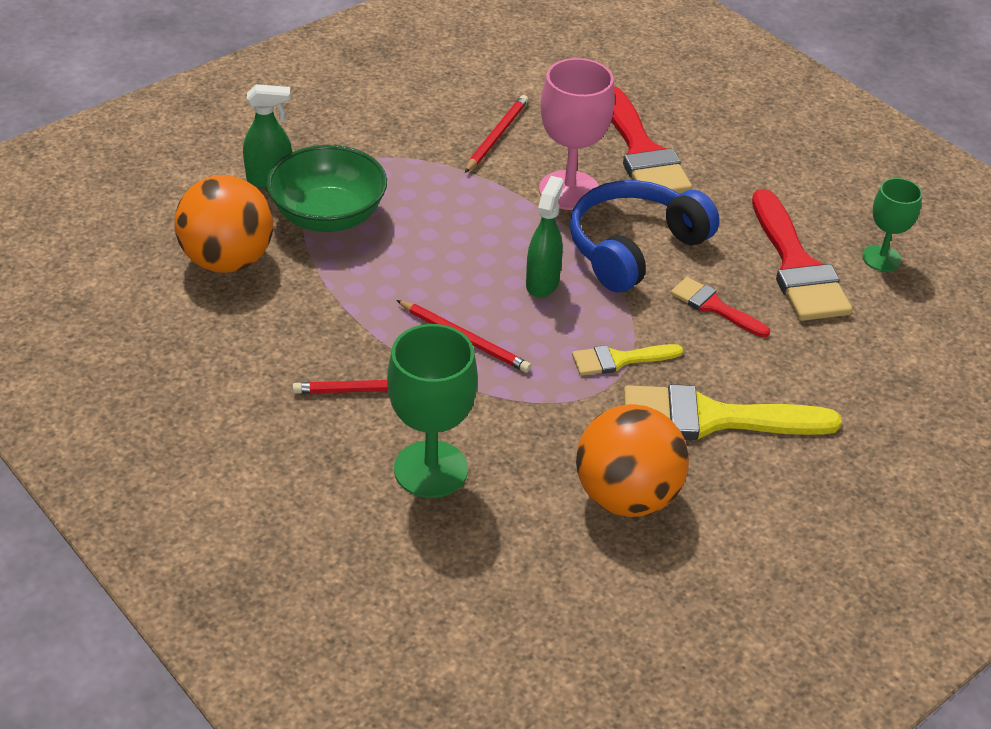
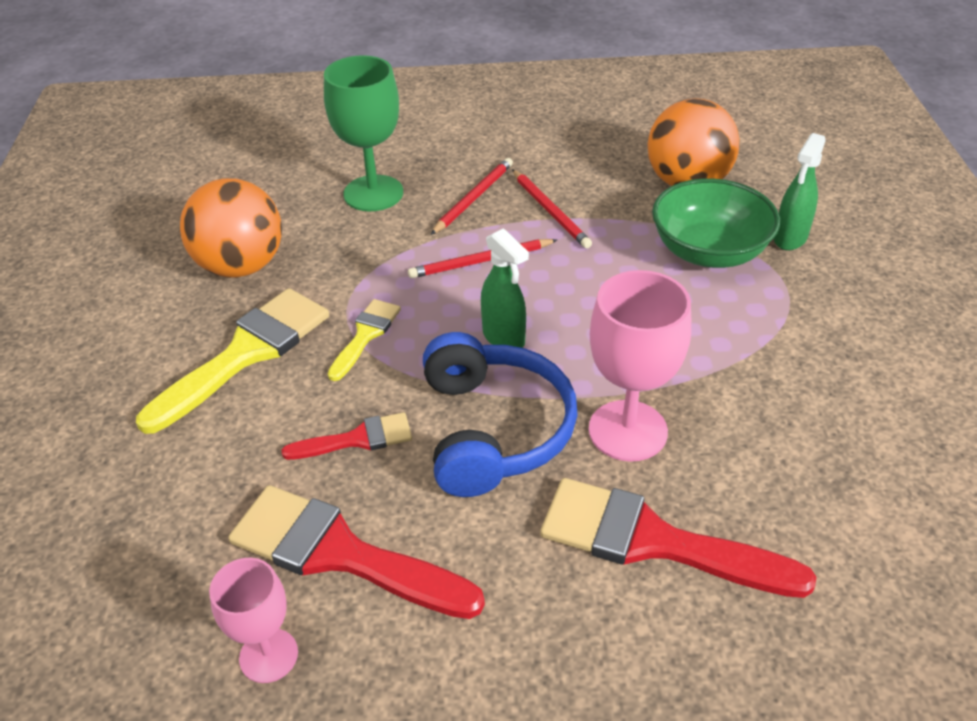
camera: 130 degrees right, 0 degrees up
(496, 136) = (772, 422): red pencil -> red pencil (550, 211)
(881, 258) = (268, 655): green goblet -> pink goblet

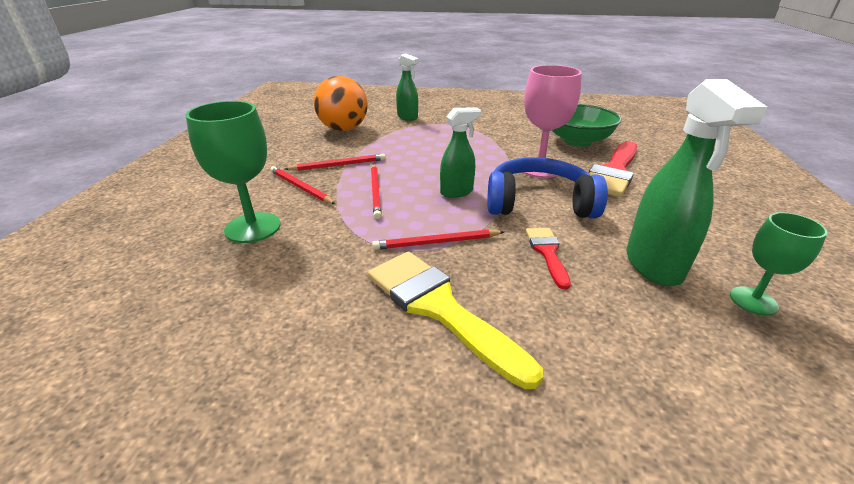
camera: 80 degrees left, 10 degrees down
(241, 266) = (304, 309): orange ball -> none
(268, 655) = (753, 301): pink goblet -> green goblet
(341, 553) = (654, 265): red brush -> green spray bottle
(365, 335) = (436, 242): yellow brush -> red pencil
(709, 251) = (407, 133): green bowl -> green bowl (577, 141)

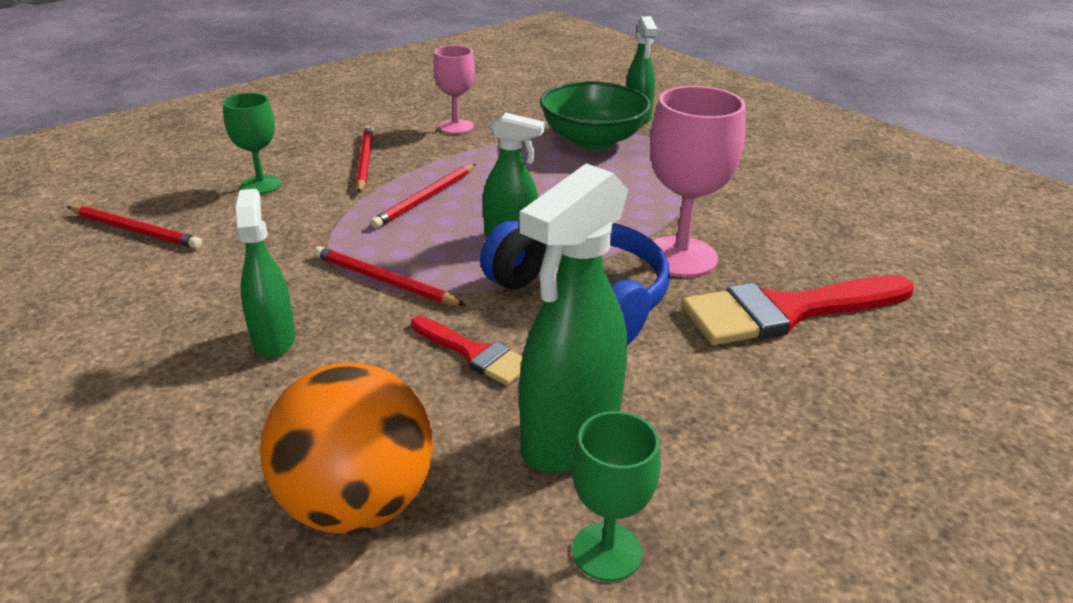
camera: 40 degrees right, 0 degrees up
(253, 227) = (261, 185): green goblet -> green goblet, size x0.61
(322, 151) = (456, 127): none -> pink goblet
(338, 165) = (443, 151): red pencil -> red pencil (136, 230)
(343, 129) = (526, 107): orange ball -> orange ball (357, 504)
(439, 308) = (274, 340): yellow brush -> green spray bottle
(547, 253) = (474, 353): red brush -> red brush turned 90 degrees clockwise
(577, 141) = (831, 245): green bowl -> green bowl (593, 140)

